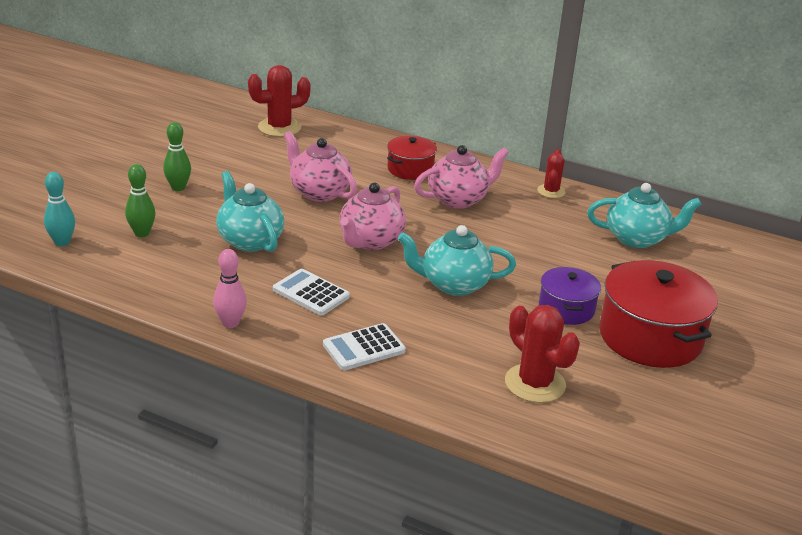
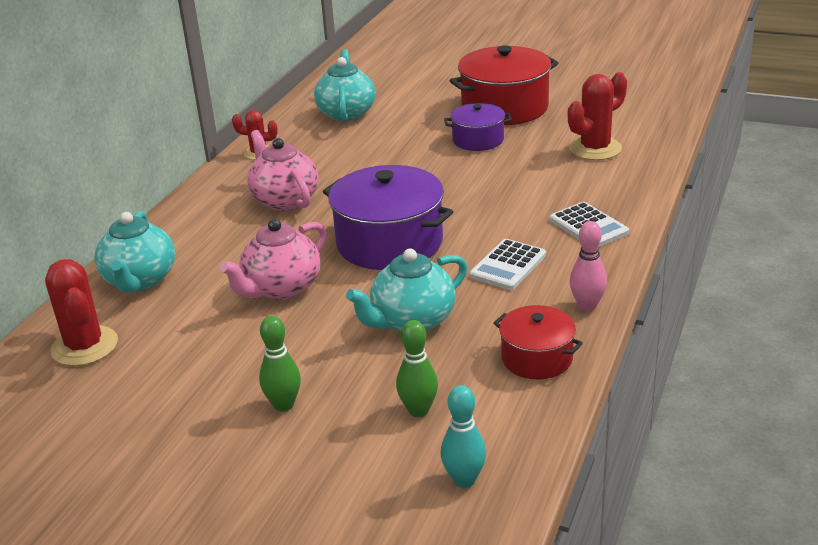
camera: 90 degrees left, 0 degrees up
(370, 241) = (389, 243): pink teapot -> purple pot
(410, 169) = (213, 234): red pot -> red pot (537, 358)
(454, 284) = (459, 191): turquoise teapot -> turquoise teapot (140, 280)

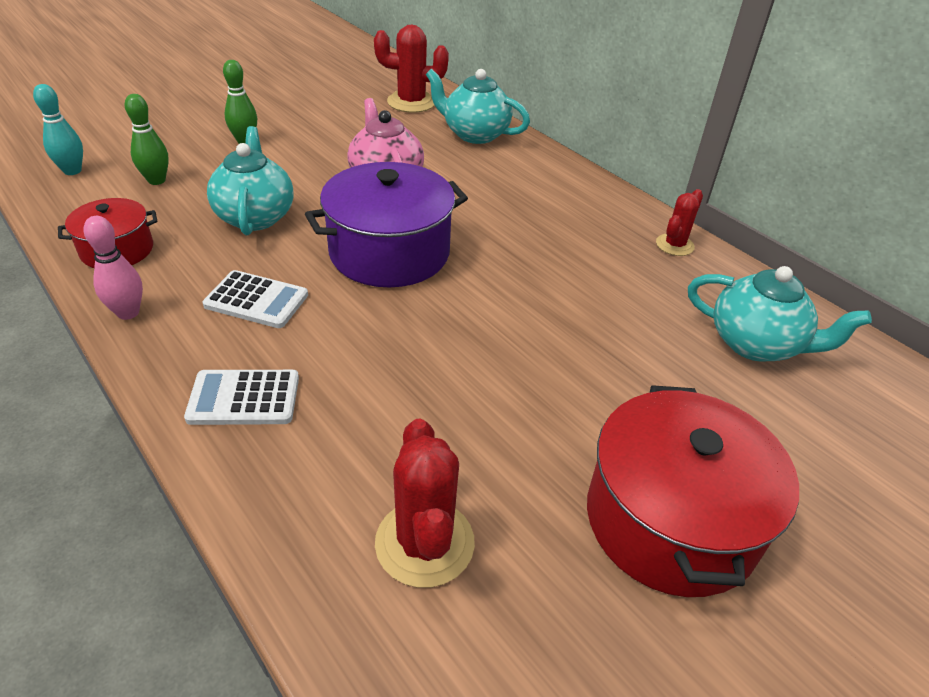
camera: 115 degrees right, 10 degrees up
(284, 200) = (543, 227): pink teapot -> none
(478, 140) = (570, 425): purple pot -> none
(508, 265) = (256, 300): white calculator -> white calculator turned 135 degrees clockwise

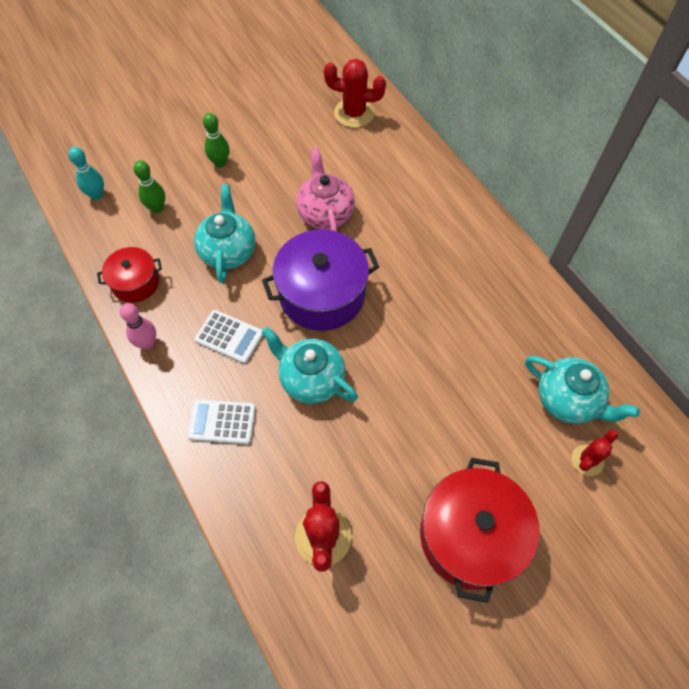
camera: 10 degrees right, 20 degrees up
(475, 134) = (401, 158): turquoise teapot -> turquoise teapot (311, 379)
(674, 245) = (535, 297): red cactus -> red cactus (587, 460)

